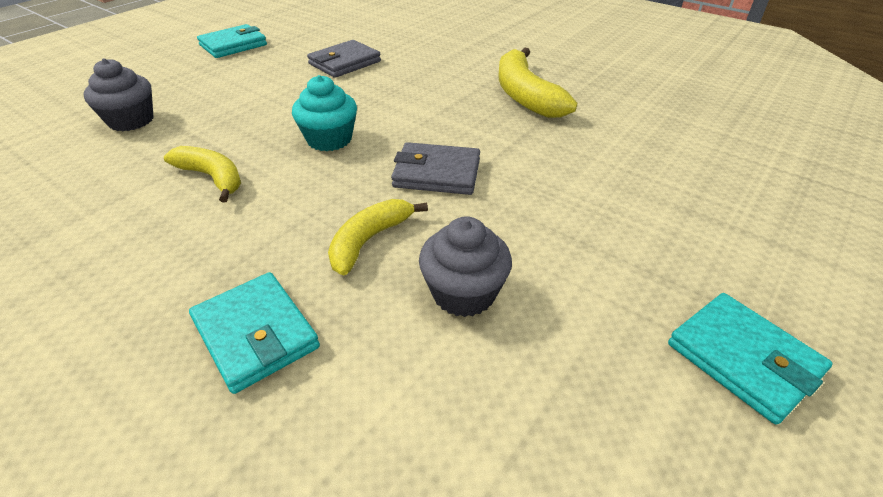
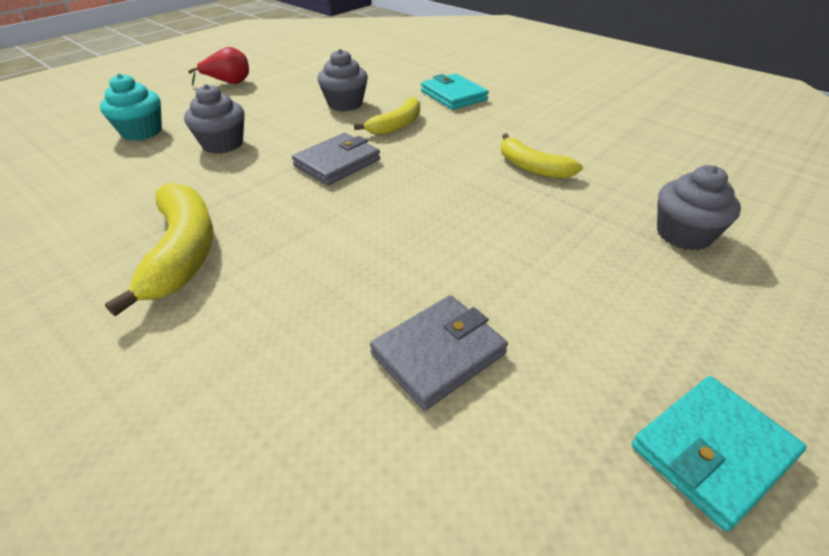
camera: 175 degrees left, 0 degrees up
(329, 139) = (437, 199): turquoise cupcake -> turquoise cupcake (142, 132)
(437, 173) = (337, 163): grey wallet -> grey wallet turned 60 degrees counterclockwise
(593, 194) = (222, 144): none -> grey cupcake
(743, 359) = (228, 83): turquoise wallet -> red pear

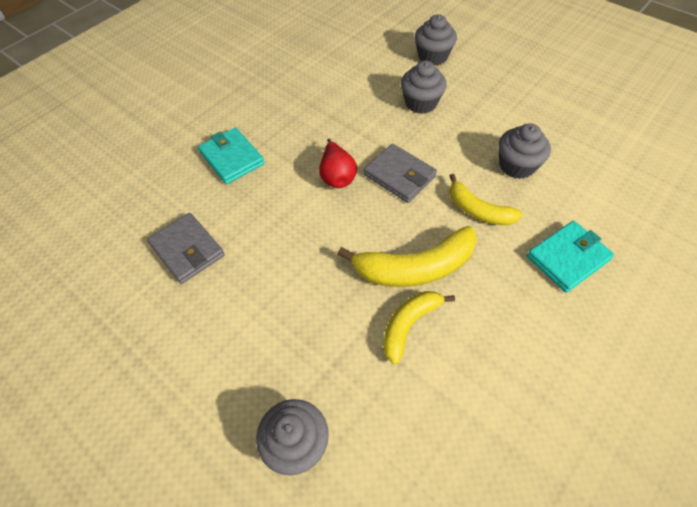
camera: 90 degrees right, 15 degrees up
(142, 132) = (432, 56): turquoise cupcake -> grey cupcake
(182, 252) = (286, 119): yellow banana -> yellow banana (415, 267)
(228, 83) = (538, 77): red pear -> red pear (337, 176)
(711, 451) = (94, 383): turquoise wallet -> turquoise wallet (232, 158)

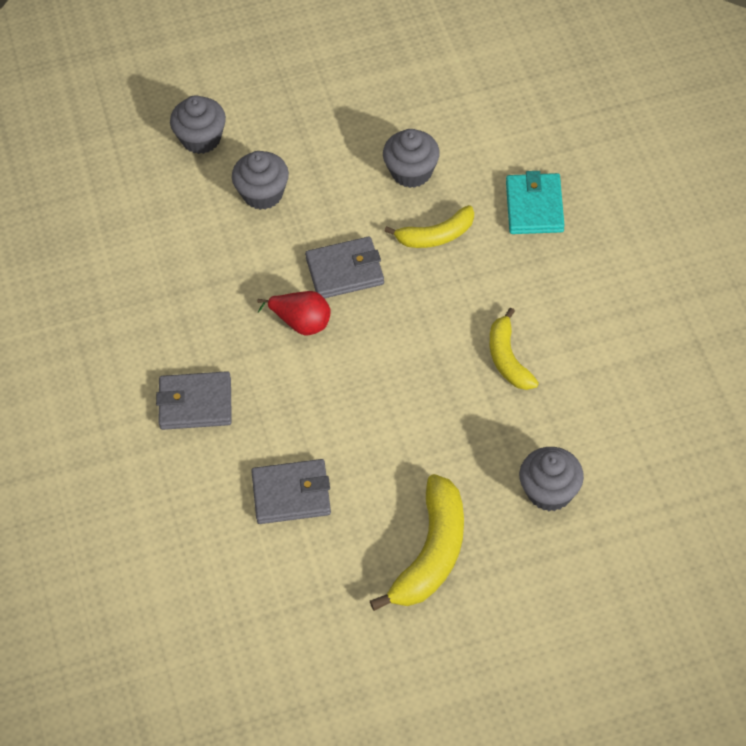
camera: 55 degrees left, 0 degrees up
(232, 158) = (195, 403): turquoise wallet -> grey wallet
(415, 267) = (457, 321): yellow banana -> yellow banana (431, 553)

